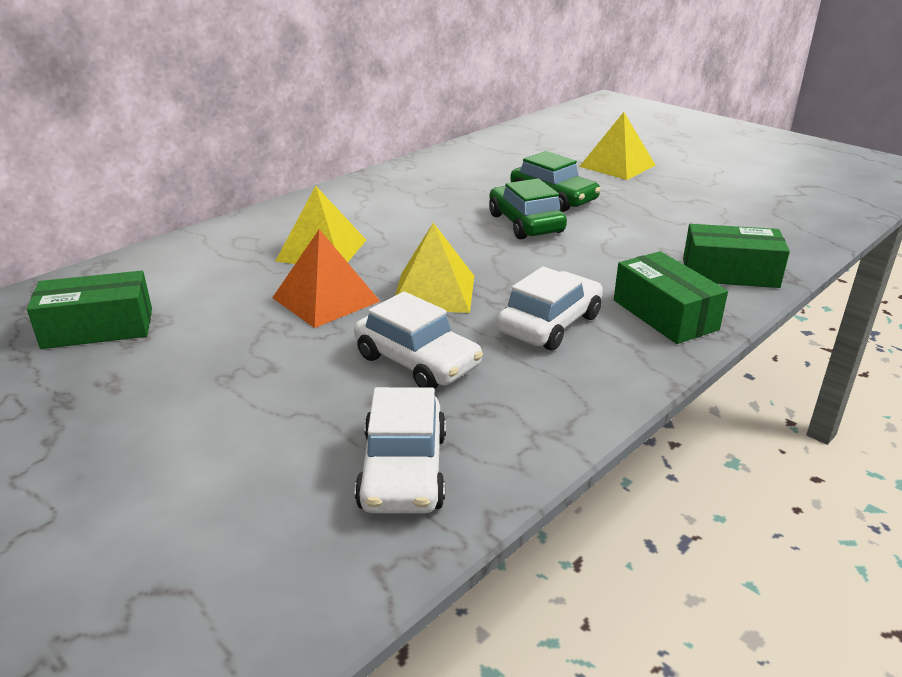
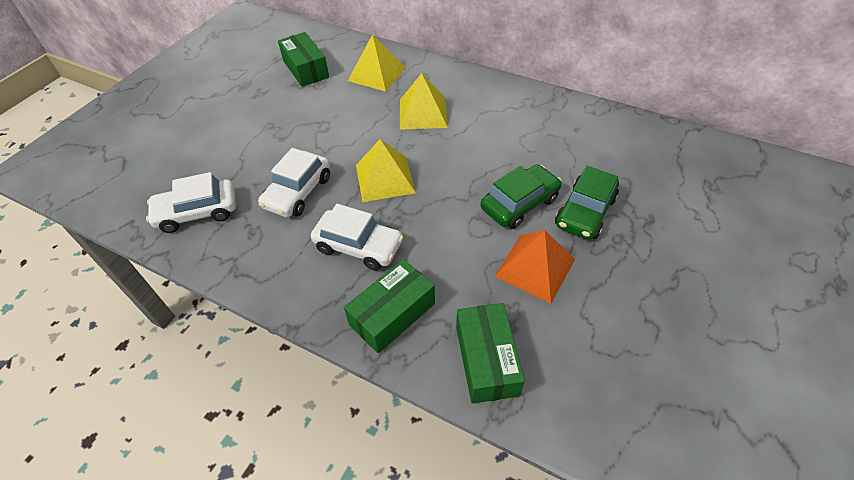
camera: 75 degrees right, 20 degrees up
(326, 299) = (359, 134): orange pyramid -> orange pyramid (535, 267)
(617, 165) = (706, 248): yellow pyramid -> yellow pyramid (377, 74)

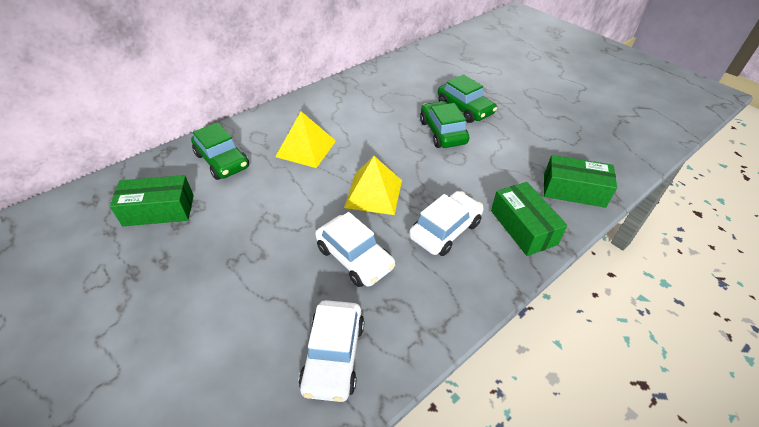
camera: 70 degrees left, 5 degrees down
(377, 74) = (222, 161): yellow pyramid -> green car
(535, 267) = (503, 145): orange pyramid -> none

